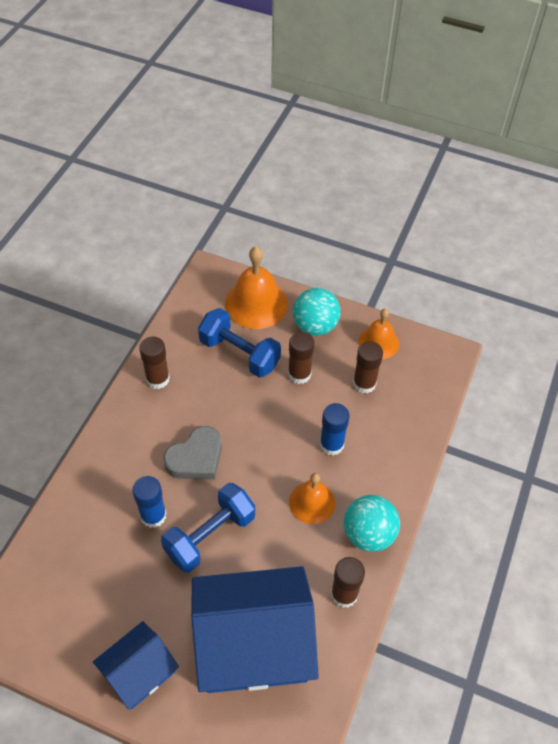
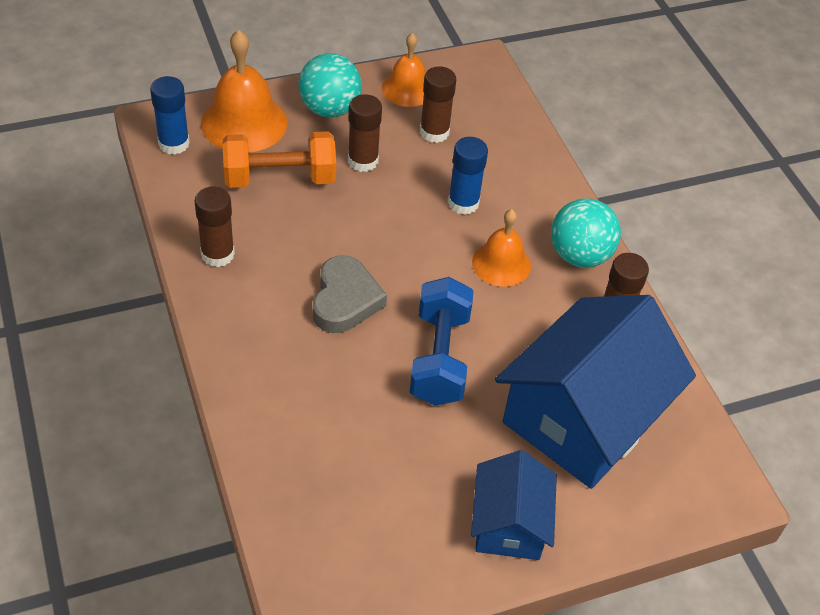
camera: 45 degrees left, 5 degrees down
(153, 516) = (362, 381): blue glue stick -> blue glue stick (174, 143)
(239, 353) = (280, 178): blue dumbbell -> orange dumbbell

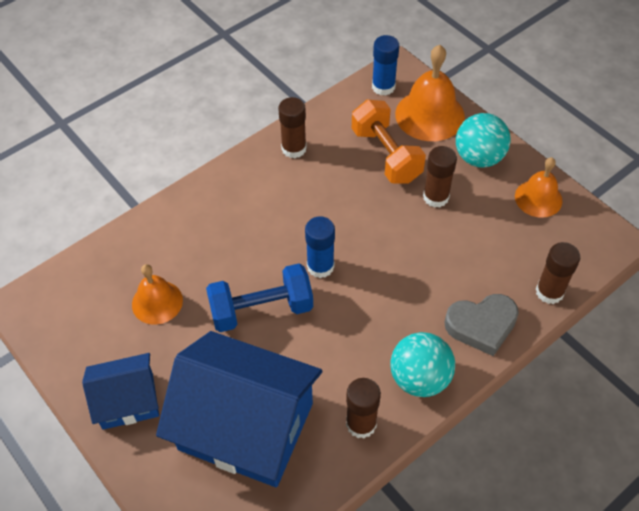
camera: 75 degrees right, 5 degrees up
(345, 300) = (289, 234): grey heart -> grey heart (481, 325)
(434, 132) = (499, 232): brown glue stick -> brown glue stick (549, 292)
(463, 203) = (431, 276): blue glue stick -> blue glue stick (320, 266)
(501, 263) = (378, 323): orange bell -> orange bell (157, 302)

